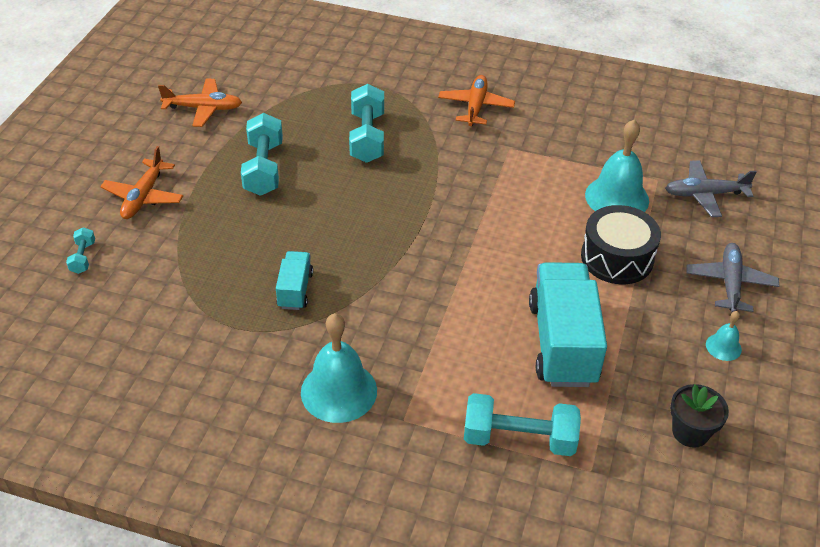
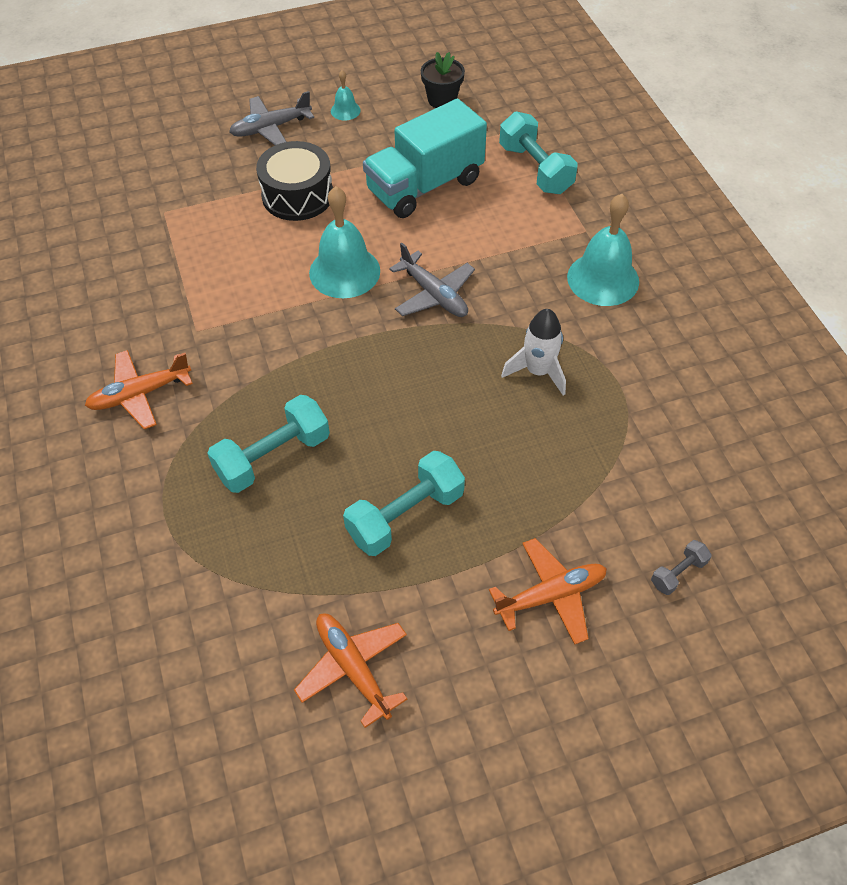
camera: 125 degrees left, 10 degrees up
(83, 257) = (678, 573): turquoise dumbbell -> grey dumbbell
(295, 290) = (538, 371): turquoise truck -> white rocket
(617, 197) = (214, 226): turquoise bell -> turquoise bell (344, 271)
(704, 194) = (163, 177): grey plane -> grey plane (434, 294)

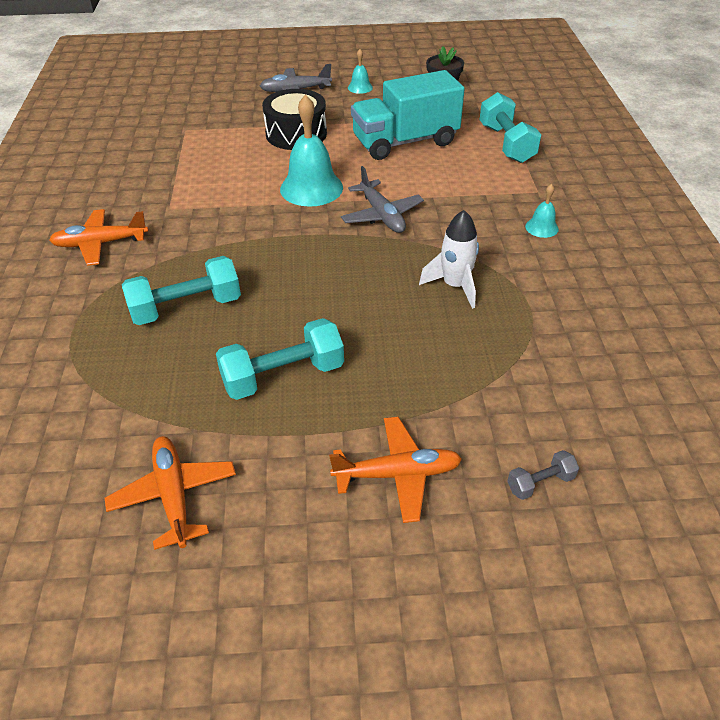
camera: 15 degrees right, 10 degrees down
(603, 279) = (541, 227): turquoise bell -> turquoise bell, size x0.48

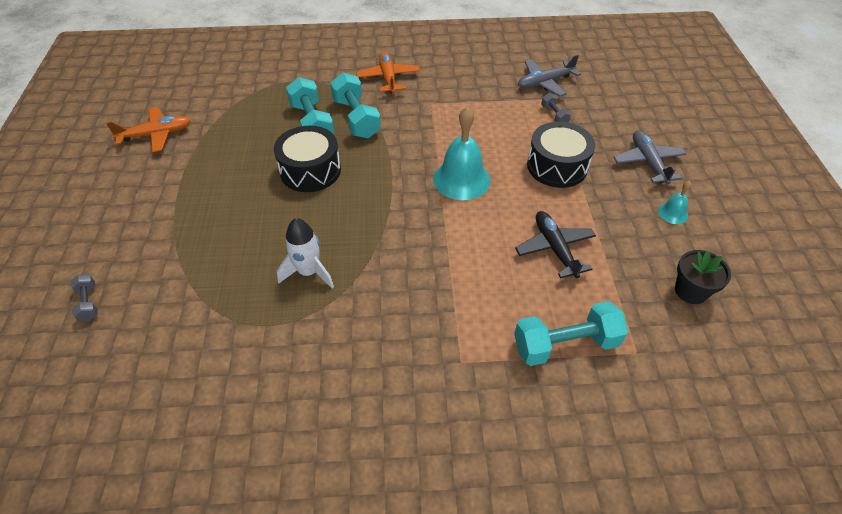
camera: 90 degrees right, 5 degrees up
(215, 130) = (554, 115): none -> grey dumbbell
(283, 376) = (233, 172): turquoise dumbbell -> turquoise dumbbell (356, 118)
(287, 300) = (310, 170): none -> black drum
(382, 215) = (417, 226): grey plane -> grey plane (545, 83)
(398, 474) = (129, 227): orange plane -> none
(405, 142) = (554, 248): turquoise truck -> black plane
(541, 227) = (391, 354): turquoise bell -> none

